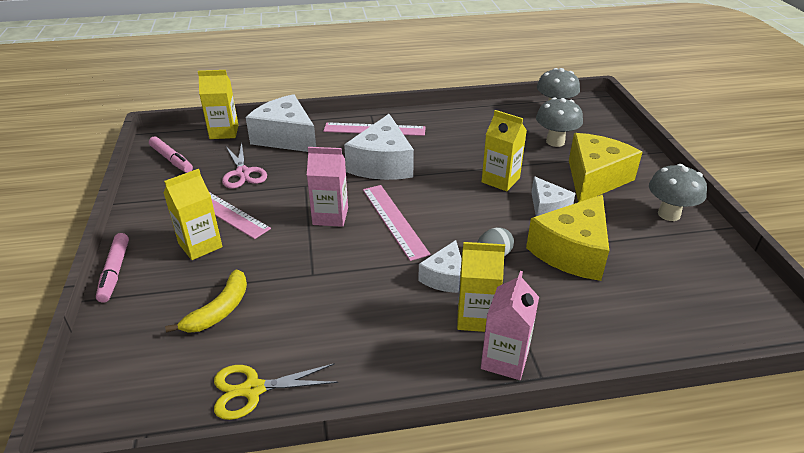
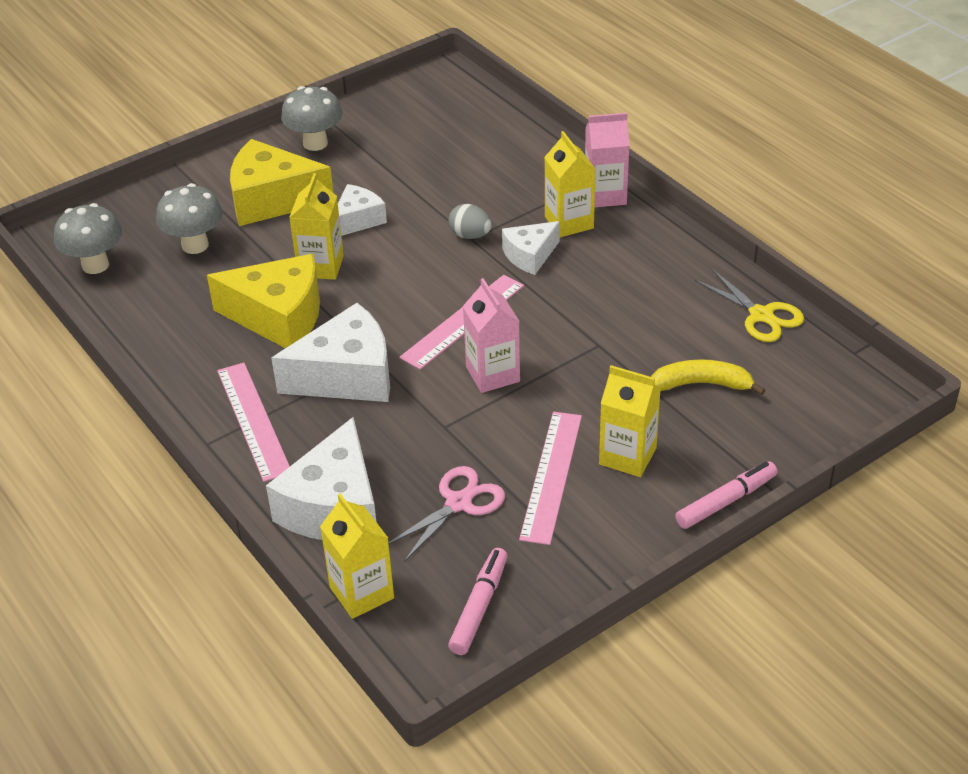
camera: 115 degrees left, 5 degrees up
(445, 277) = (530, 255): white cheese -> white cheese turned 150 degrees clockwise
(572, 251) = (427, 189): yellow cheese -> yellow cheese (279, 317)

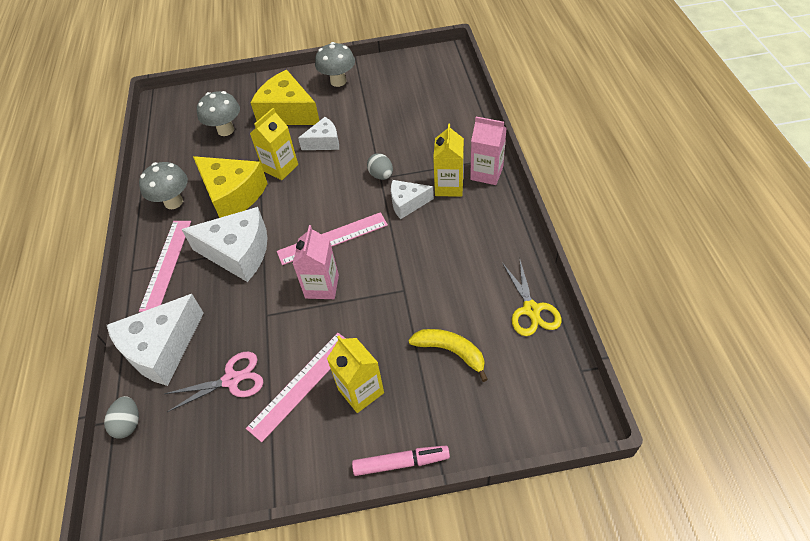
camera: 30 degrees right, 10 degrees up
(95, 265) = (168, 126): grey mushroom -> grey mushroom (173, 202)
(361, 593) = (128, 423): yellow carton -> grey egg
(479, 607) = (185, 472): pink marker -> none

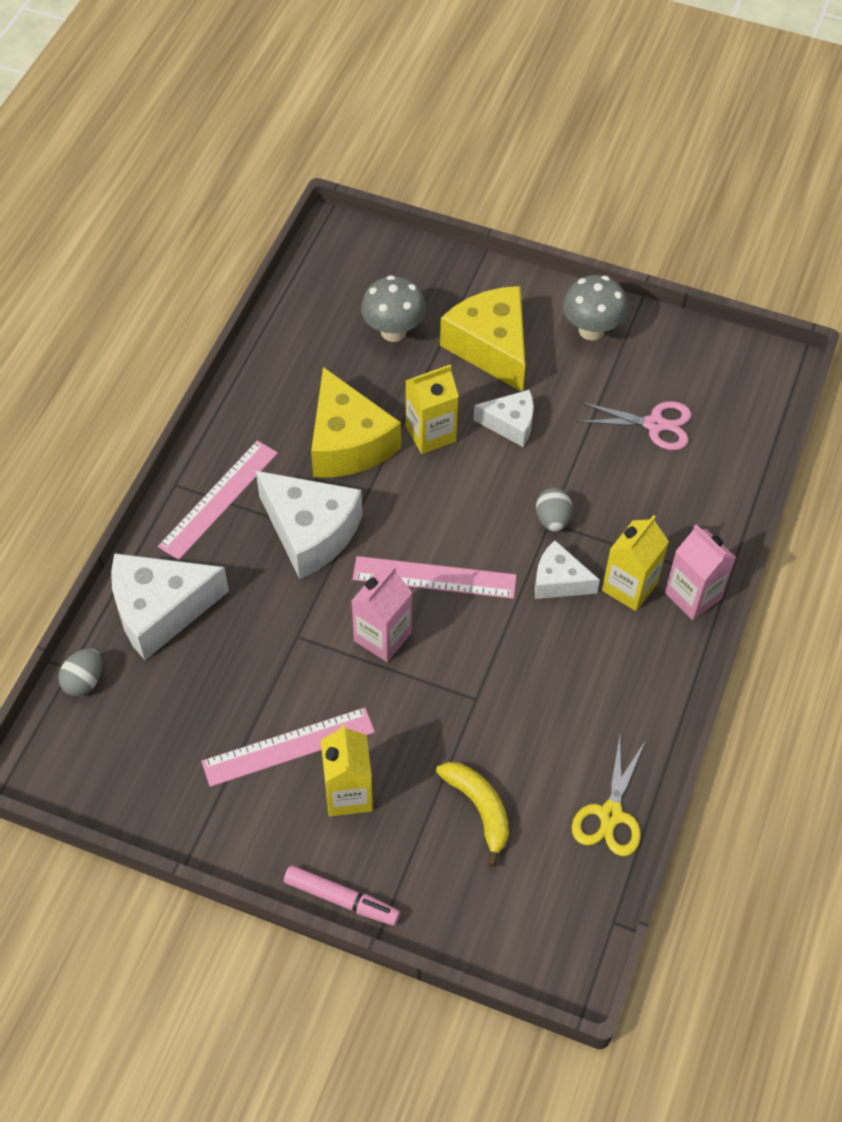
camera: 25 degrees right, 5 degrees up
(173, 202) = (271, 412): grey mushroom -> none
(232, 380) = (216, 695): pink scissors -> pink scissors (654, 424)

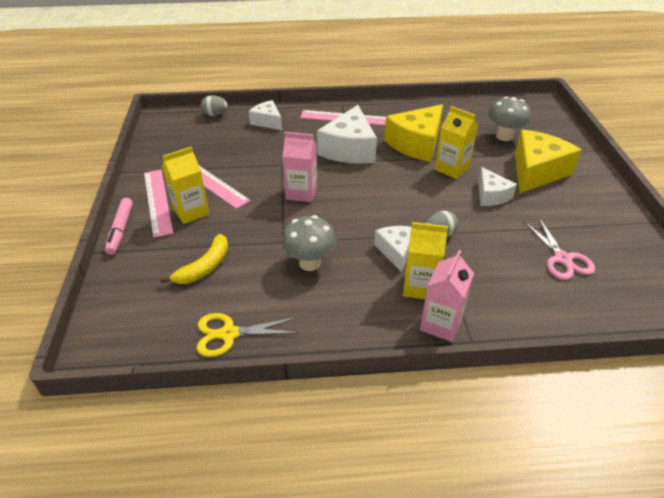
camera: 65 degrees right, 15 degrees down
(160, 610) = (267, 122): white cheese -> white cheese, size x0.57
(434, 577) = (356, 199): pink ruler -> pink ruler (158, 201)
(591, 330) = (600, 207): grey mushroom -> grey mushroom (310, 263)

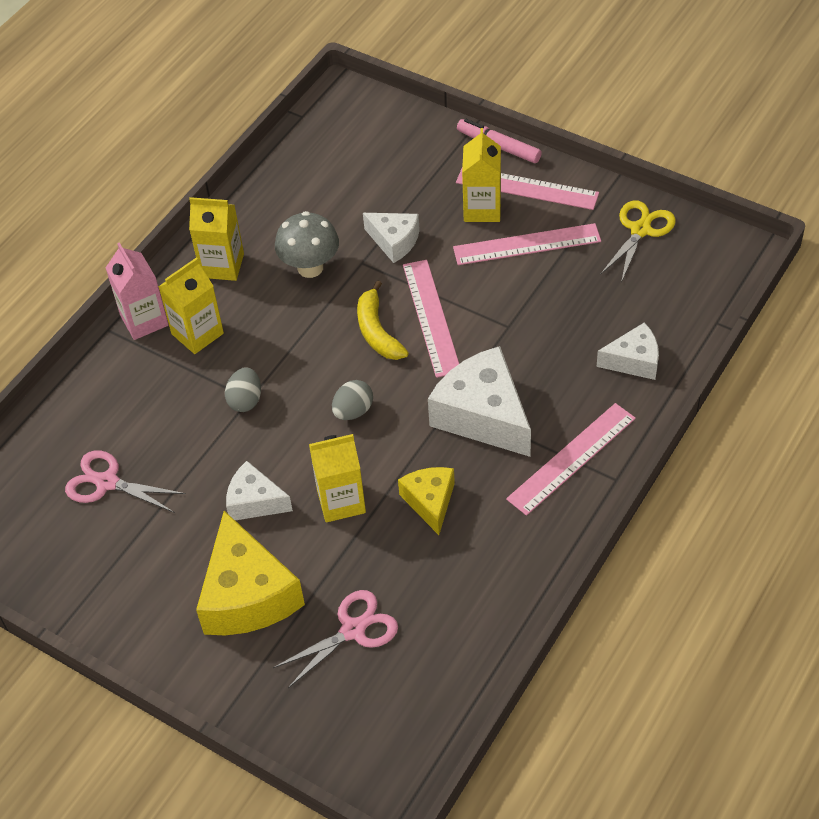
camera: 130 degrees right, 10 degrees up
(204, 267) = (380, 189): yellow banana -> yellow banana (377, 331)
(215, 114) = (703, 311): grey egg -> grey egg (353, 411)
(229, 334) = (279, 176): yellow scissors -> yellow scissors (640, 230)
(301, 193) = (431, 317): pink carton -> pink ruler
(350, 311) = (222, 265): none -> yellow carton
(396, 251) = (259, 345): white cheese -> white cheese (394, 241)
(416, 144) = (430, 502): yellow cheese -> yellow cheese, size x0.57
(504, 136) = (353, 630): grey mushroom -> pink scissors

